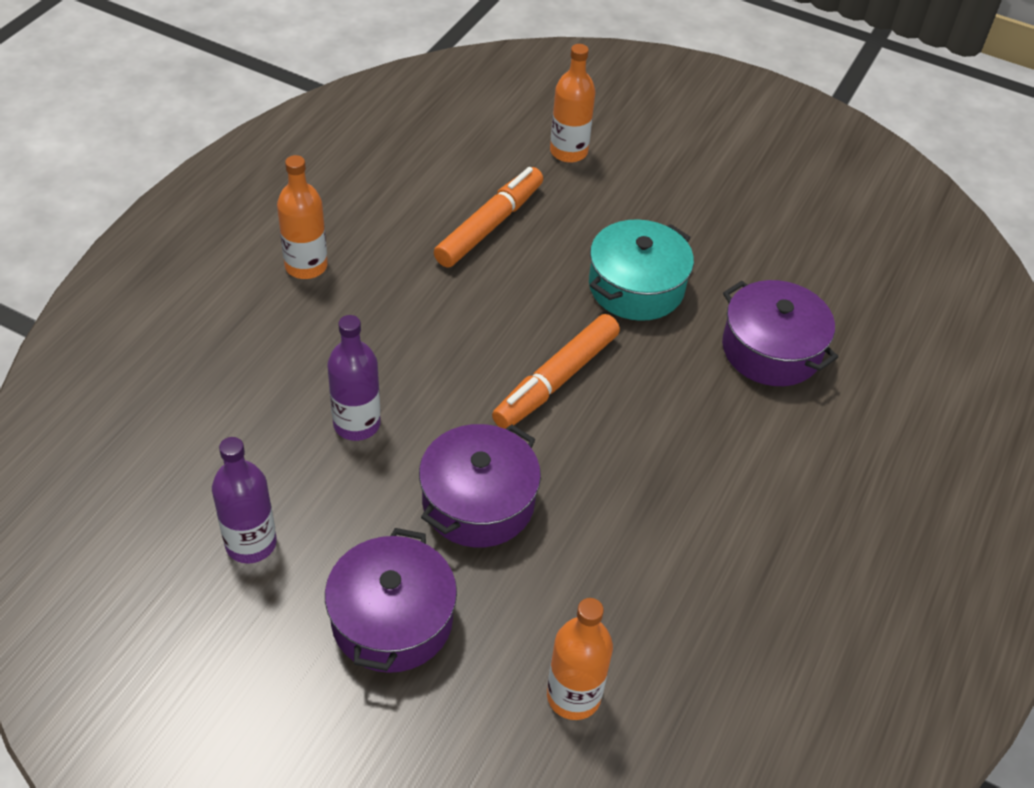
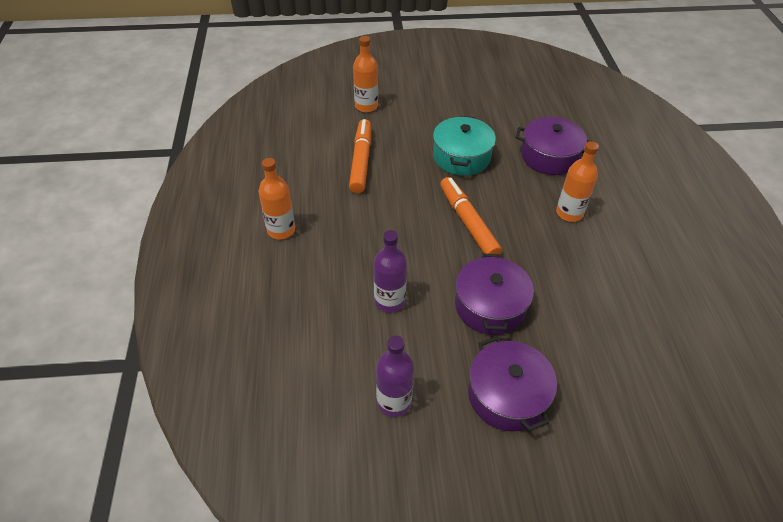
camera: 30 degrees left, 0 degrees up
(556, 380) = (468, 222): orange marker -> orange marker turned 150 degrees clockwise
(573, 696) = (628, 377): orange bottle -> orange bottle (569, 213)

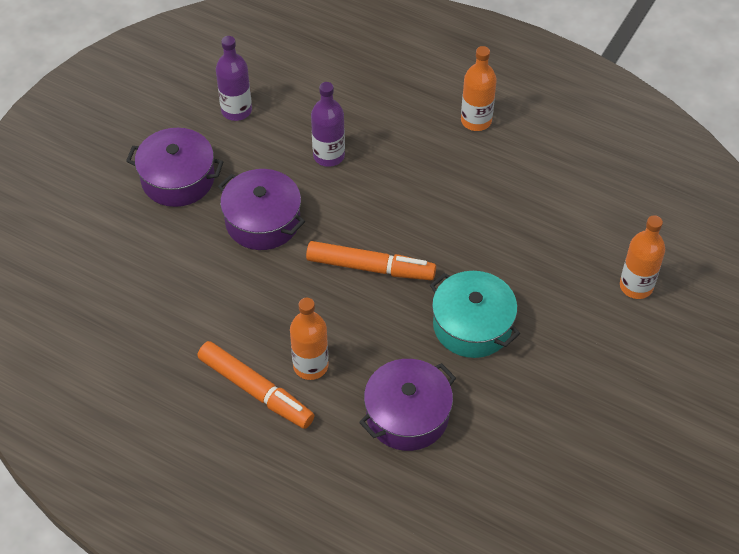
camera: 125 degrees right, 5 degrees up
(361, 161) = (533, 229): orange marker -> orange marker (256, 390)

